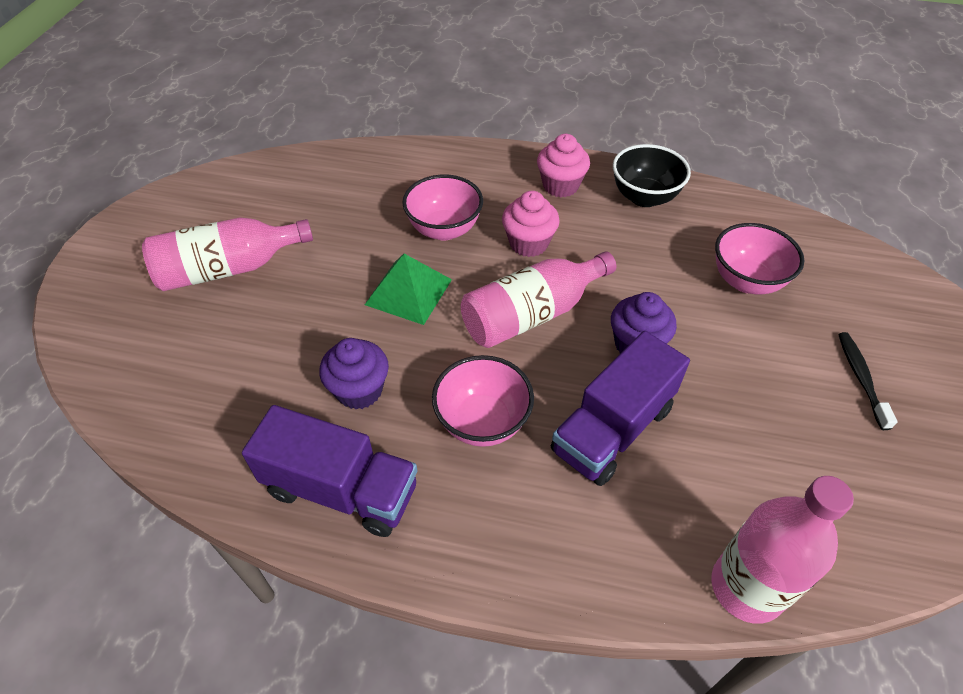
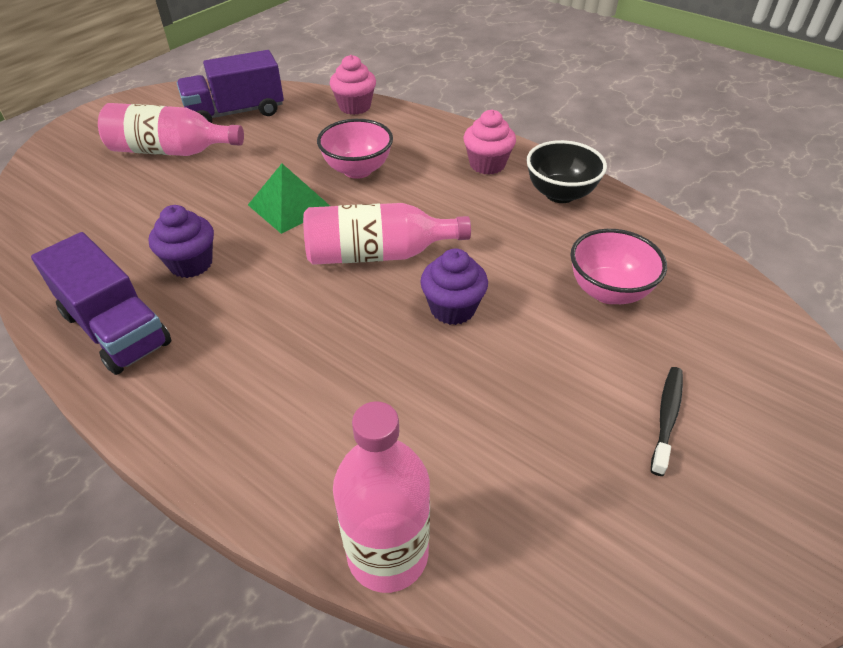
camera: 25 degrees right, 5 degrees down
(482, 422) = (266, 321): pink bowl -> none
(528, 243) = (421, 200): pink cupcake -> pink cupcake (354, 107)
(613, 429) = (373, 368): purple truck -> purple truck (236, 113)

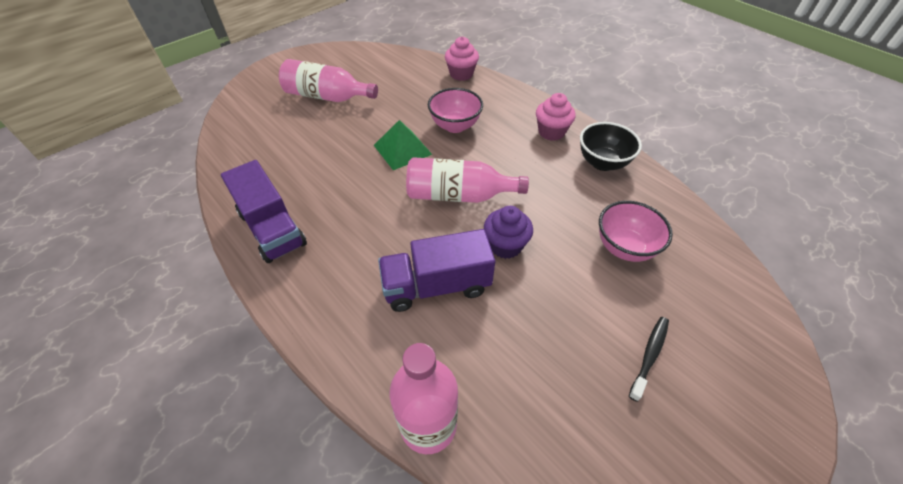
camera: 10 degrees right, 5 degrees up
(191, 264) = (328, 186): purple cupcake -> none
(236, 113) = (376, 71): purple truck -> purple truck (436, 285)

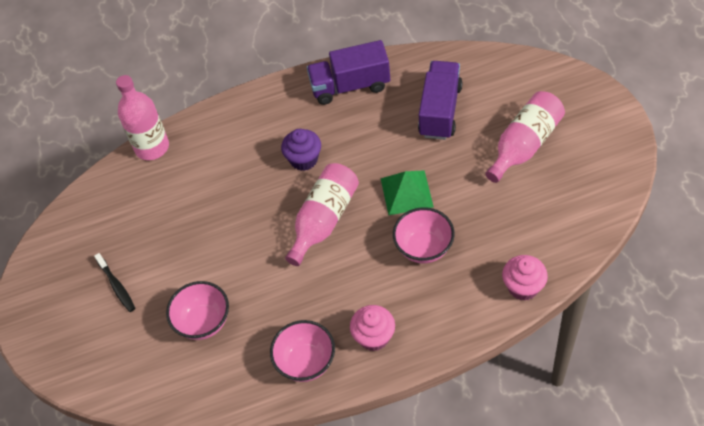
camera: 120 degrees right, 5 degrees up
(436, 285) = (241, 177): purple truck -> purple truck (440, 111)
(505, 245) = (252, 235): purple cupcake -> purple cupcake (304, 159)
(602, 163) = (306, 362): black bowl -> pink bowl

